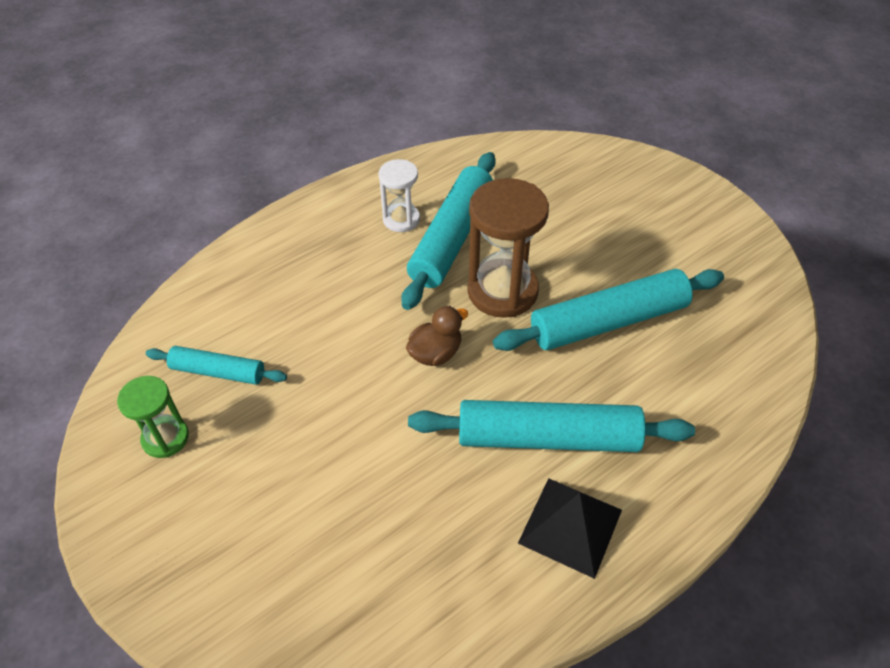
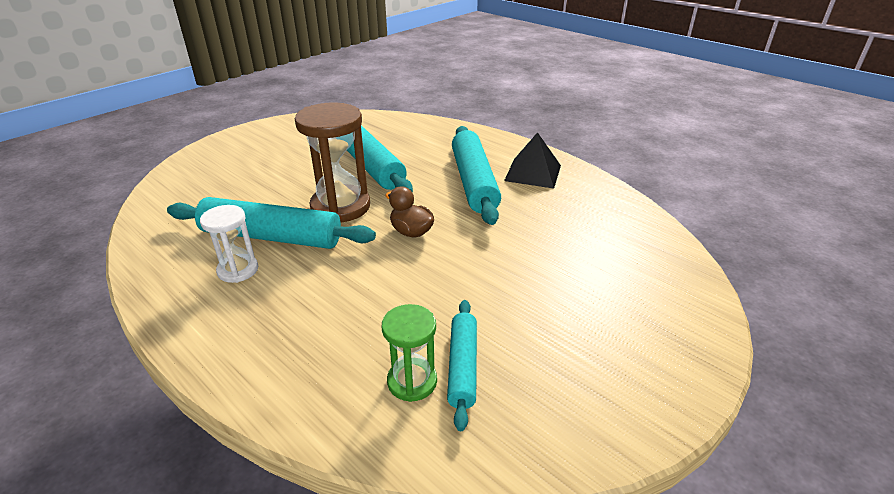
camera: 100 degrees left, 15 degrees down
(165, 438) = (557, 387): green hourglass -> green hourglass (412, 381)

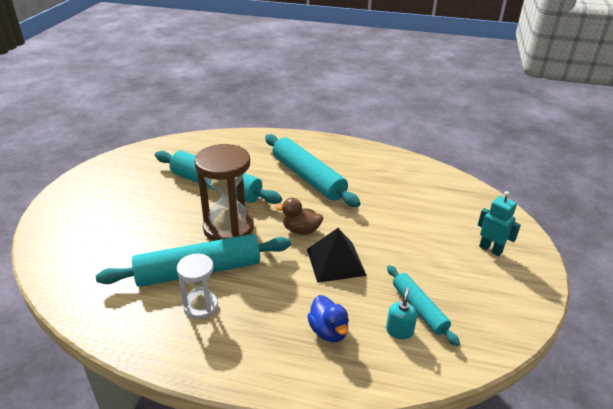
camera: 30 degrees left, 0 degrees up
(332, 346) = (328, 331): none -> blue duck
(412, 381) = (399, 331): green hourglass -> turquoise soap dispenser
(533, 173) = (341, 158): black pyramid -> black pyramid (336, 262)
(635, 333) = (490, 249): none -> turquoise robot

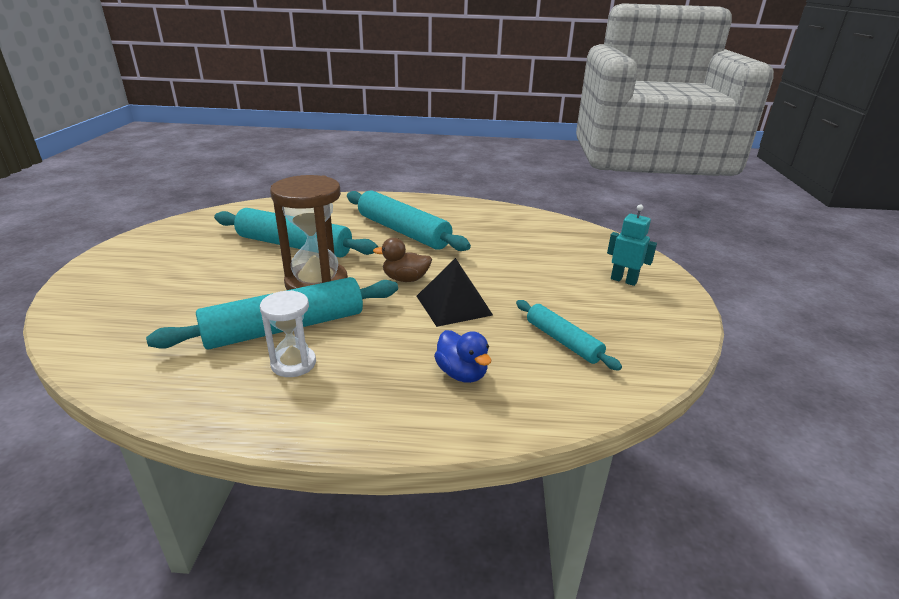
camera: 10 degrees left, 5 degrees down
(399, 331) = (546, 364): turquoise soap dispenser -> none

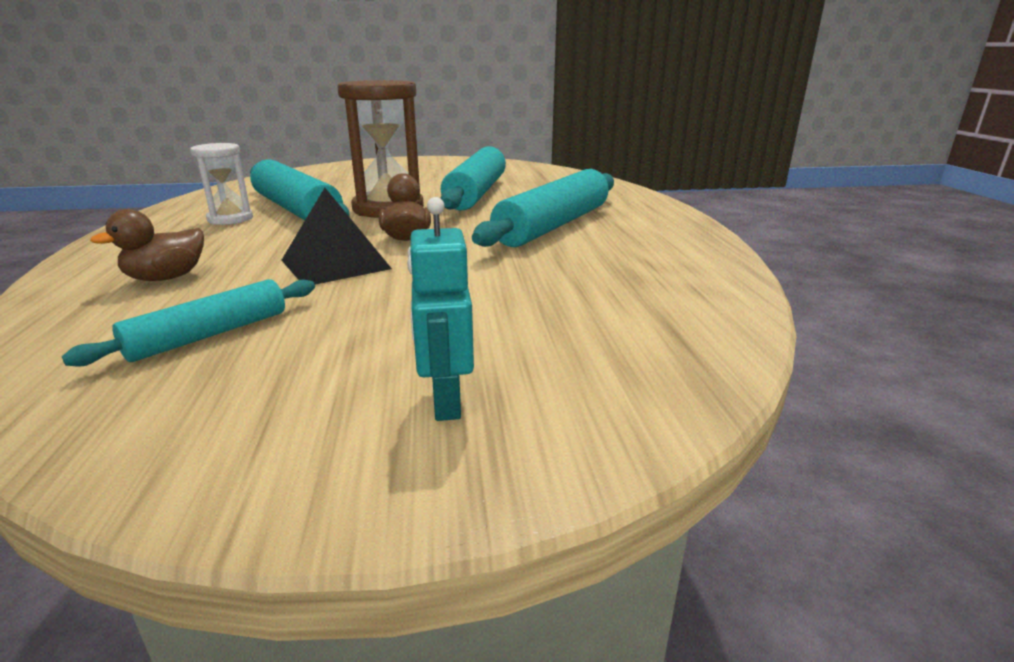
camera: 80 degrees right, 5 degrees down
(462, 373) = (166, 278): blue duck -> brown duck
(623, 280) = (445, 402): turquoise robot -> turquoise robot turned 150 degrees clockwise

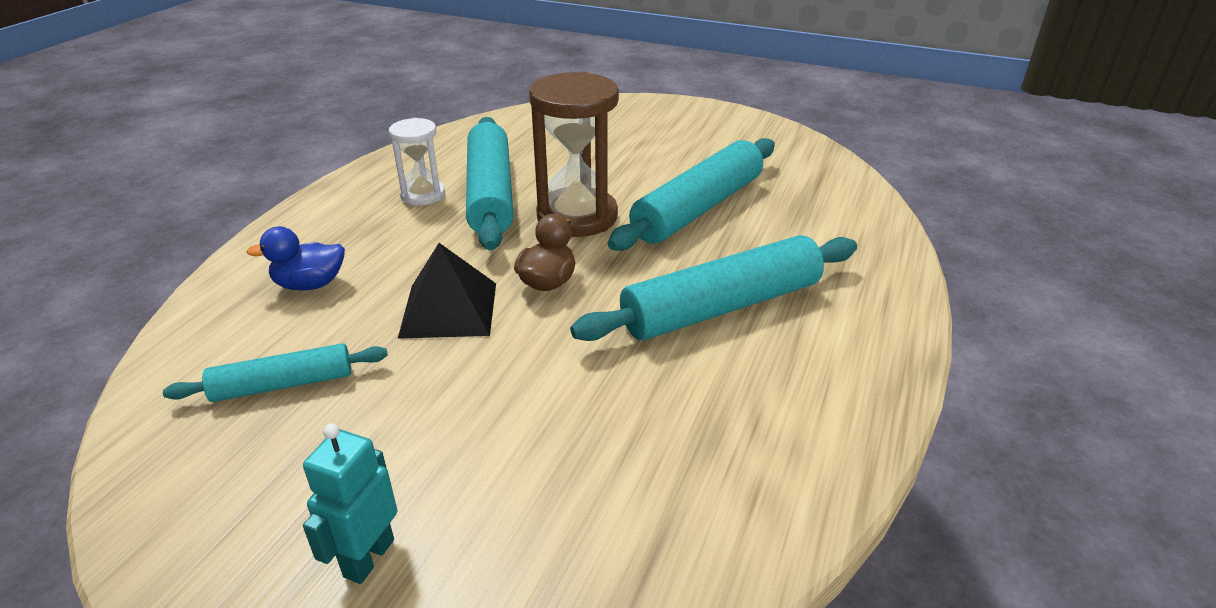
camera: 30 degrees right, 10 degrees up
(166, 278) = (310, 284): brown duck -> blue duck

